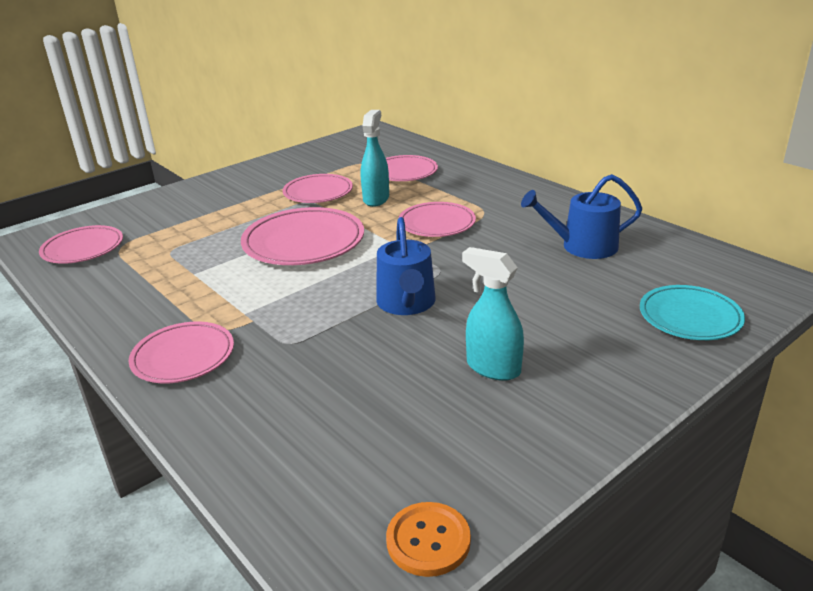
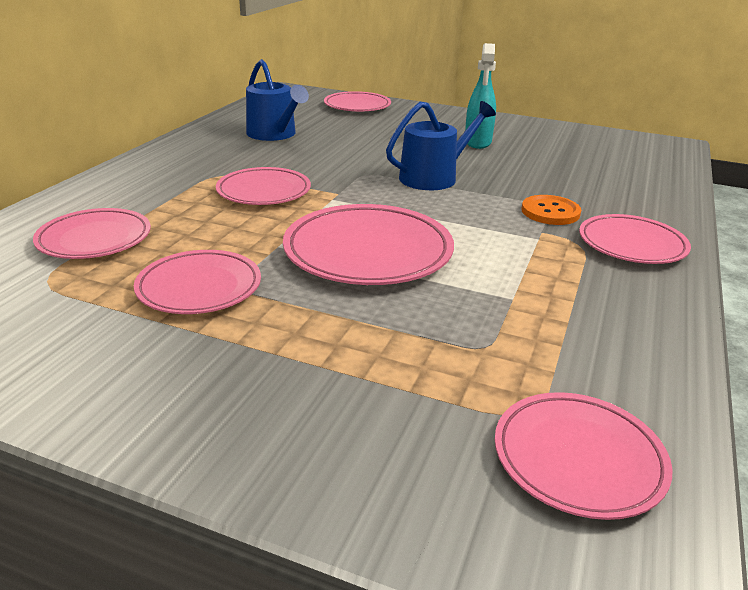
camera: 120 degrees left, 0 degrees up
(376, 199) = (207, 238): turquoise spray bottle -> none
(428, 540) = (625, 138): orange button -> orange button (550, 212)
(690, 317) = (357, 106): turquoise plate -> pink plate

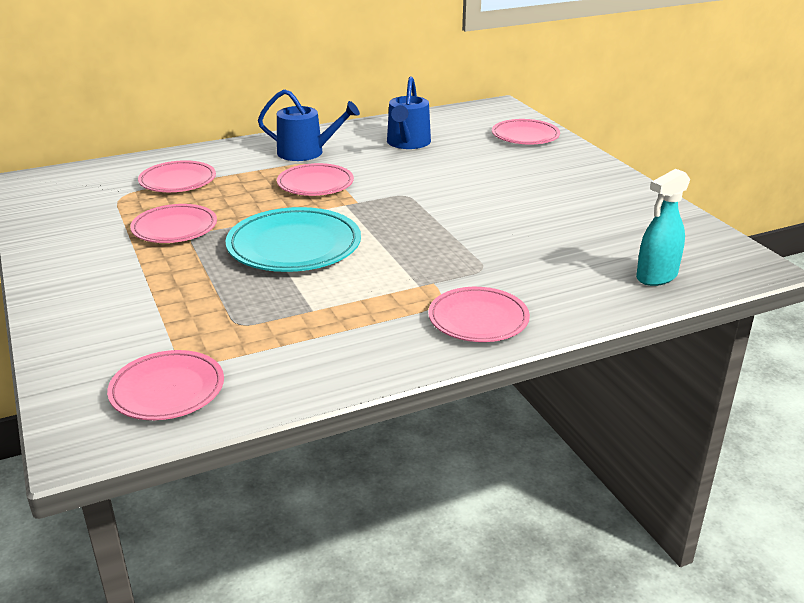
camera: 45 degrees right, 0 degrees up
(368, 252) = (294, 246): pink plate -> turquoise plate
(434, 177) = (449, 215): blue watering can -> blue watering can (306, 152)
(478, 142) = (555, 199): turquoise spray bottle -> turquoise spray bottle (656, 277)
(550, 212) = (475, 273): orange button -> none

